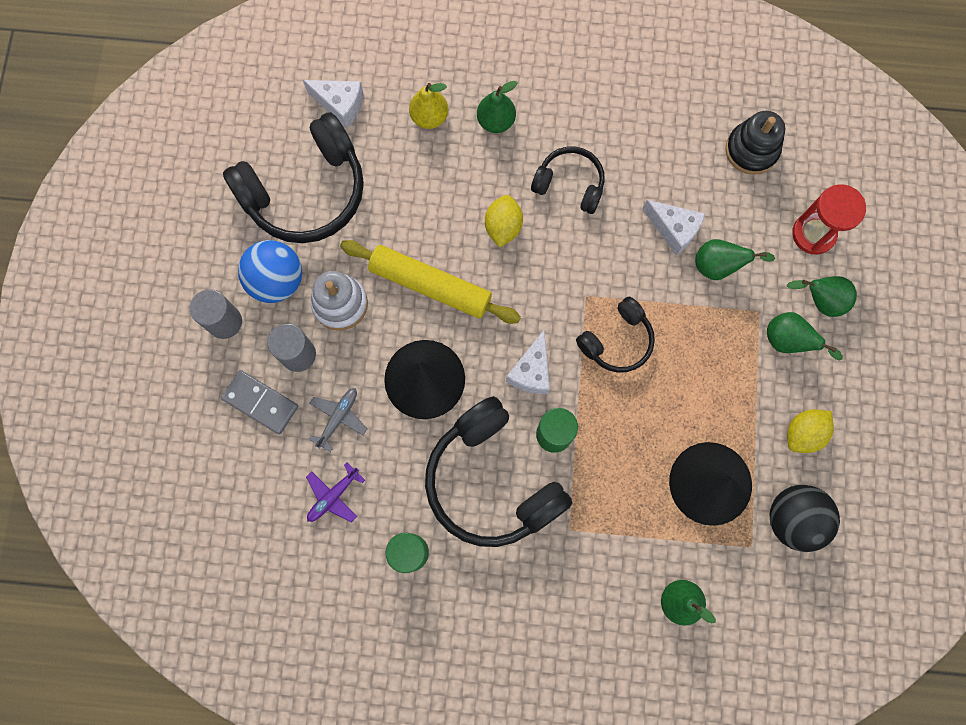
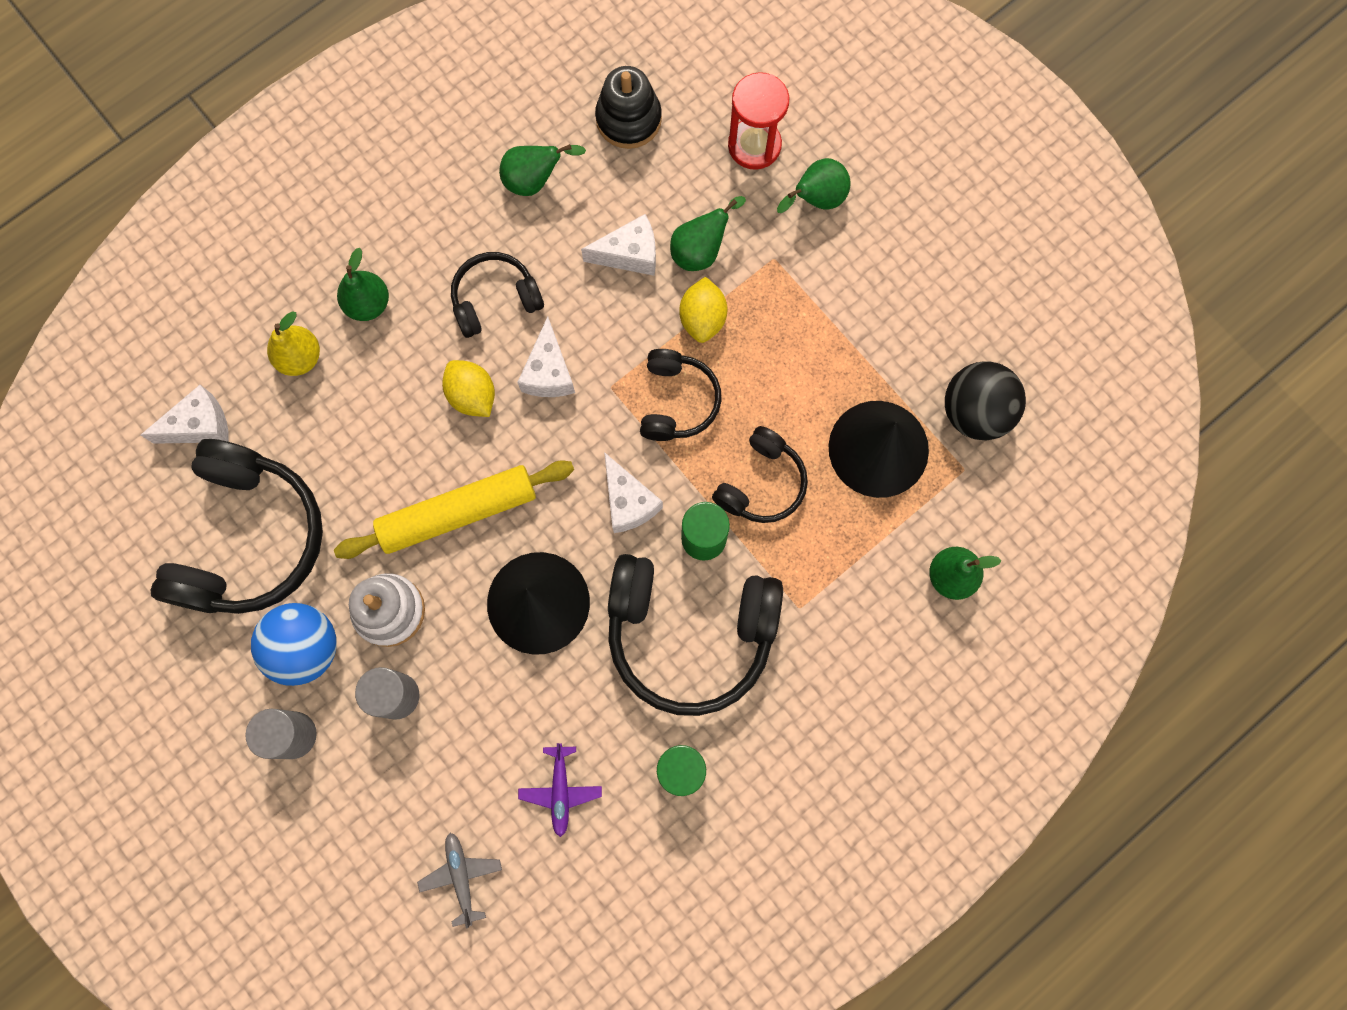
camera: 45 degrees left, 0 degrees up
(260, 403) = (406, 775): grey domino -> none
(338, 418) = (494, 716): grey plane -> grey plane (461, 876)
(559, 254) = (549, 372): none -> white cheese
(619, 435) = (761, 483): none -> black headphones
(788, 341) = (823, 261): green pear -> green pear (535, 180)
(803, 433) = (913, 329): yellow lemon -> yellow lemon (702, 318)

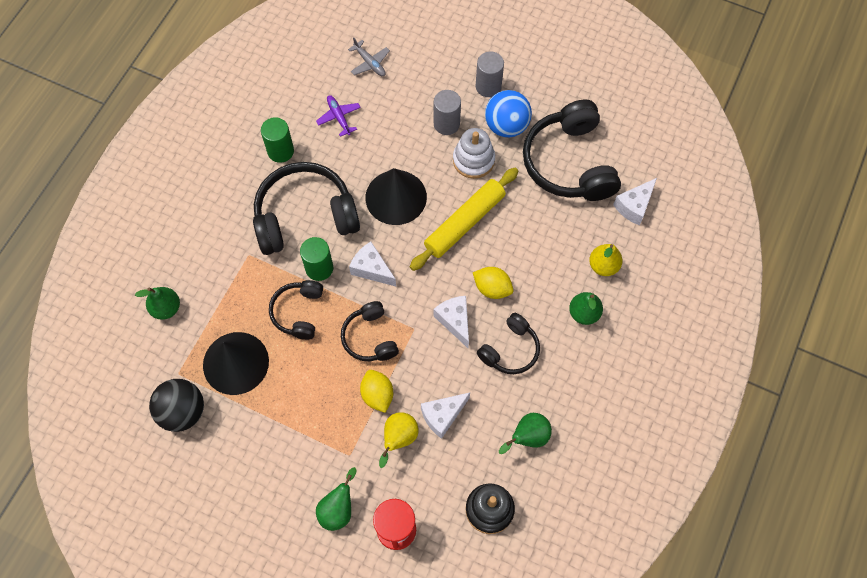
camera: 155 degrees right, 10 degrees down
(700, 250) = (399, 438): green pear -> yellow pear

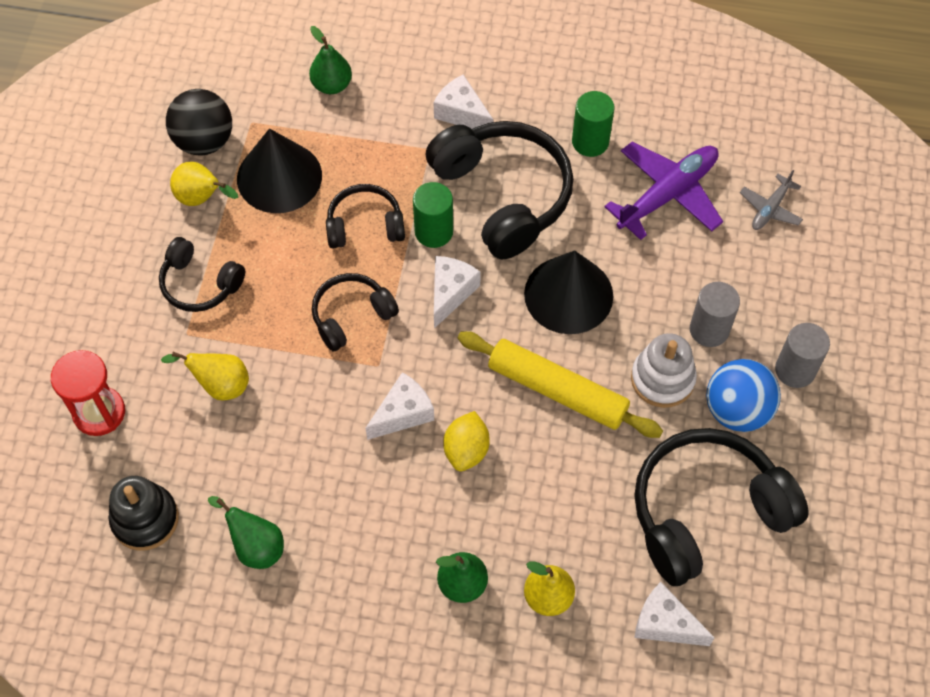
camera: 75 degrees right, 5 degrees down
(235, 423) = (202, 198): none -> yellow pear
(338, 509) = (114, 339): green pear -> none
(339, 117) = (667, 194): purple plane -> purple plane, size x1.90
(377, 395) = (274, 345): yellow lemon -> none
(442, 416) = (263, 430): white cheese -> white cheese (462, 113)
(510, 350) = (379, 495): black headphones -> black headphones (200, 284)

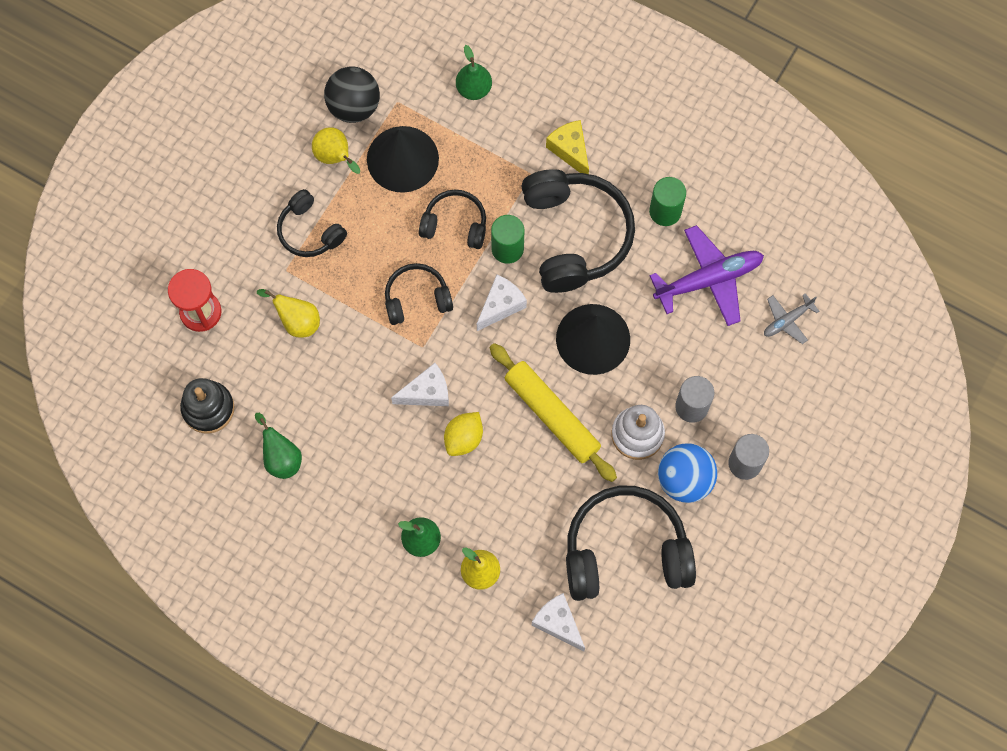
camera: 20 degrees right, 10 degrees up
(462, 113) = (570, 150): white cheese -> yellow cheese

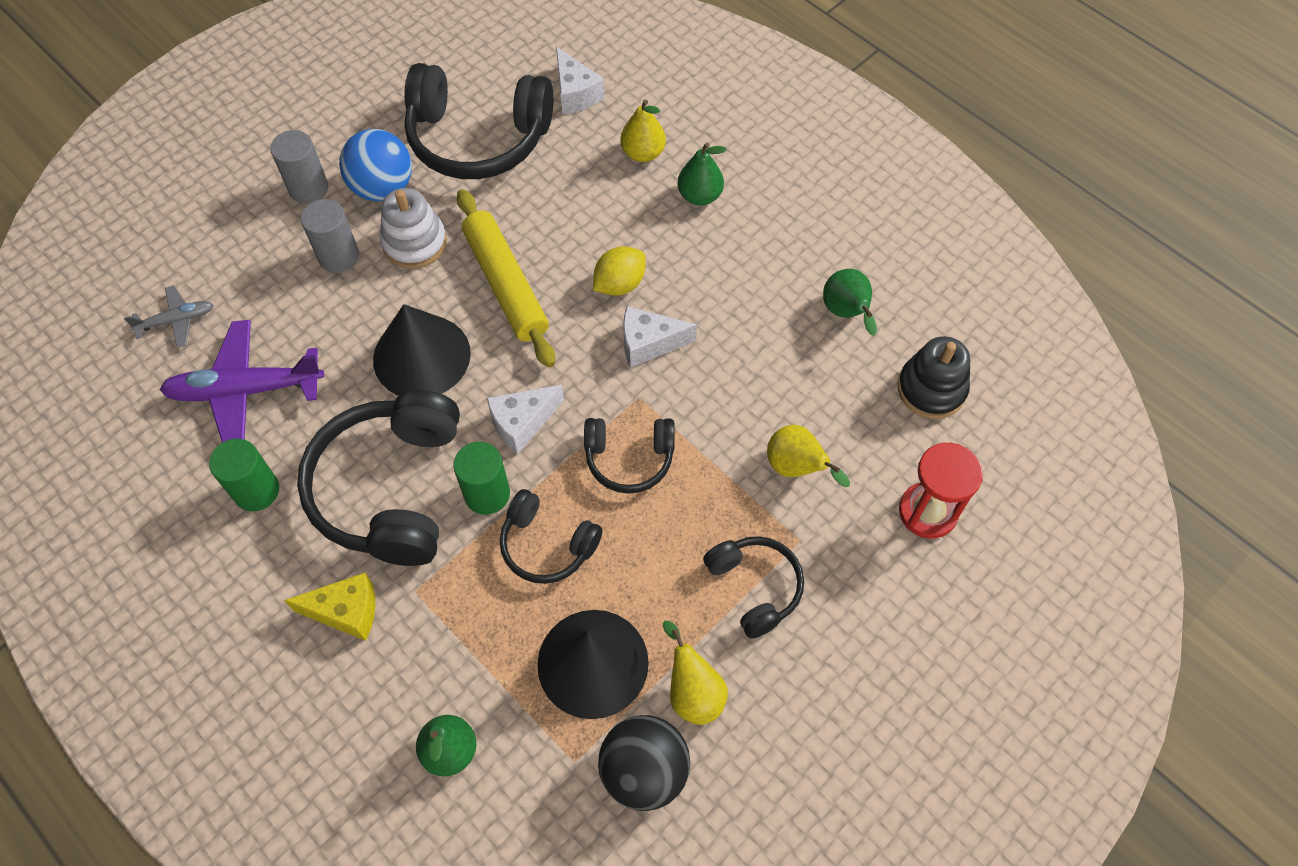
camera: 165 degrees left, 10 degrees down
(570, 150) = (346, 611): yellow cheese -> yellow cheese turned 75 degrees counterclockwise

